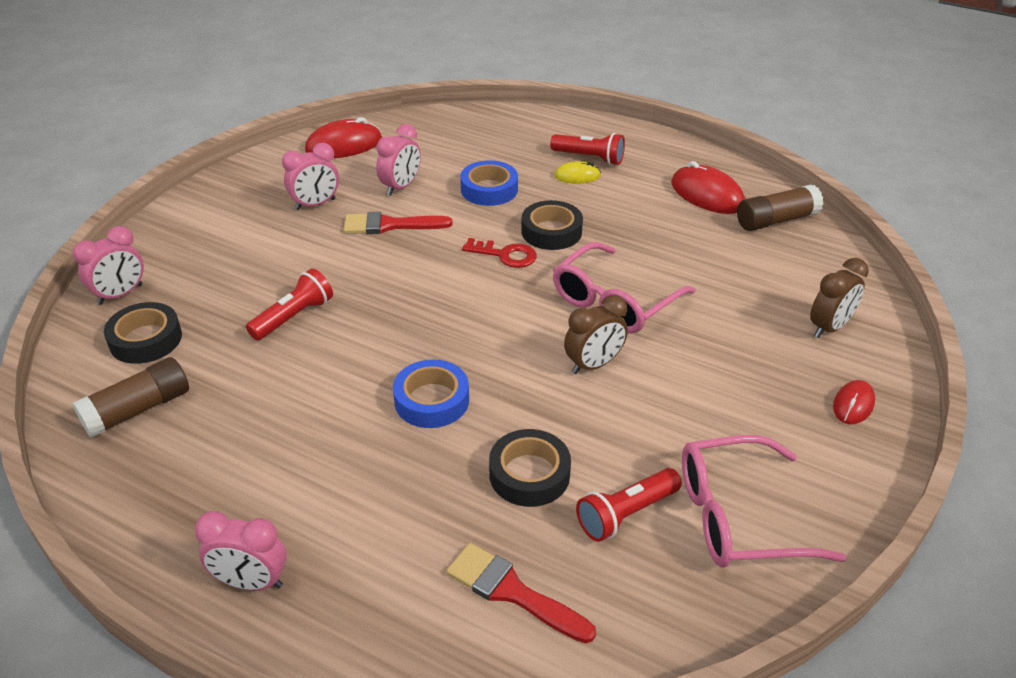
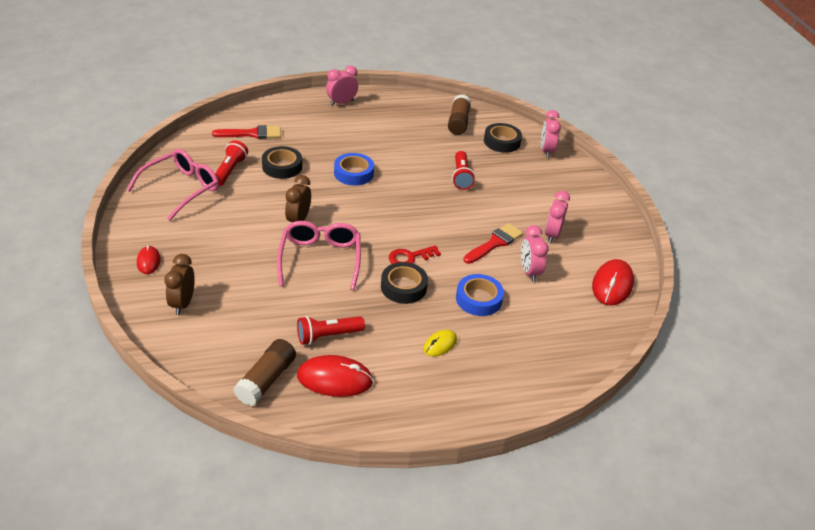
camera: 135 degrees right, 0 degrees up
(589, 158) = (451, 369): red flashlight -> red flashlight (327, 336)

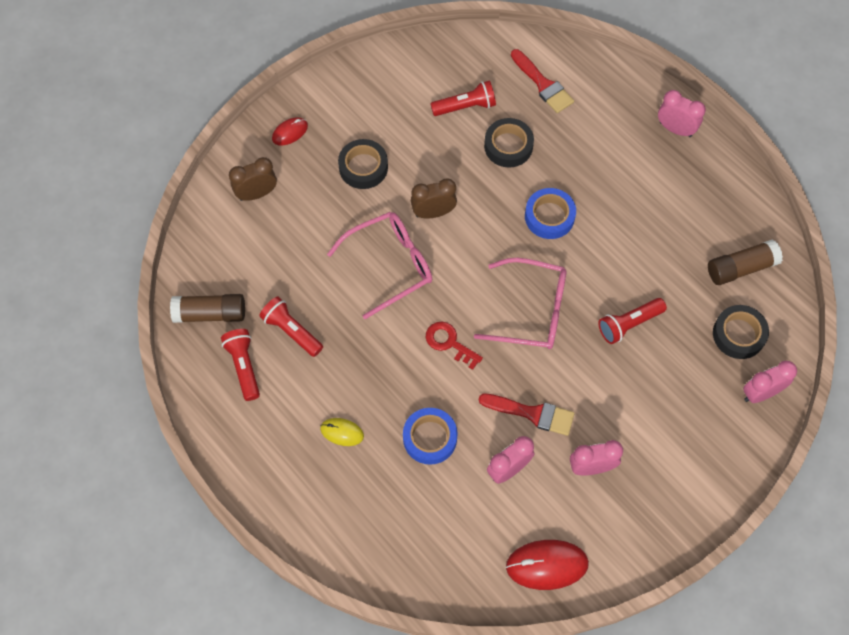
camera: 65 degrees right, 25 degrees up
(181, 189) = (406, 87): pink glasses -> pink glasses (531, 311)
(335, 379) = (244, 366): red mouse -> red flashlight
(403, 287) = (400, 360): black tape -> black tape (363, 167)

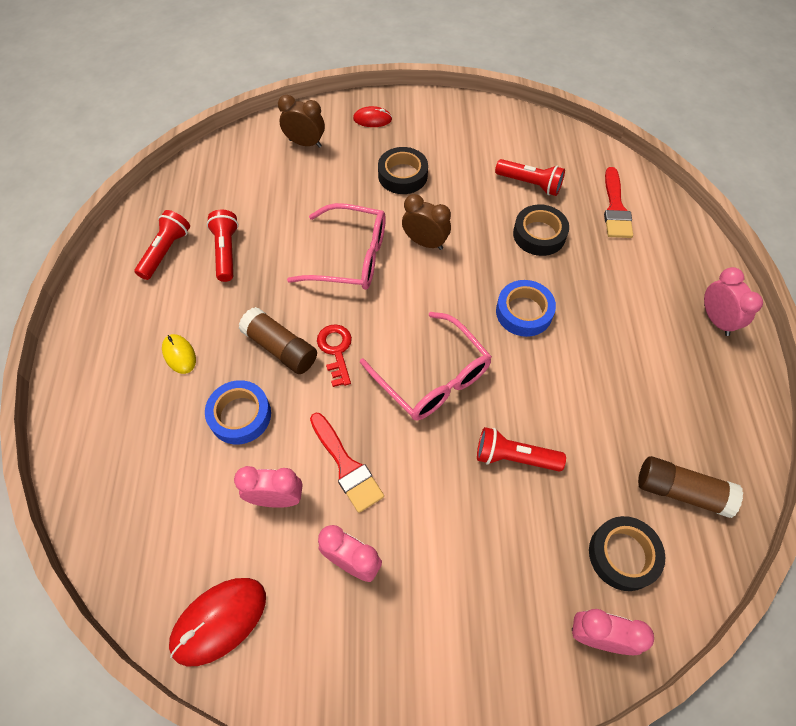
camera: 40 degrees right, 5 degrees down
(210, 313) = (185, 199): brown glue stick -> brown glue stick (280, 348)
(547, 565) = (219, 621): red mouse -> red mouse turned 75 degrees counterclockwise

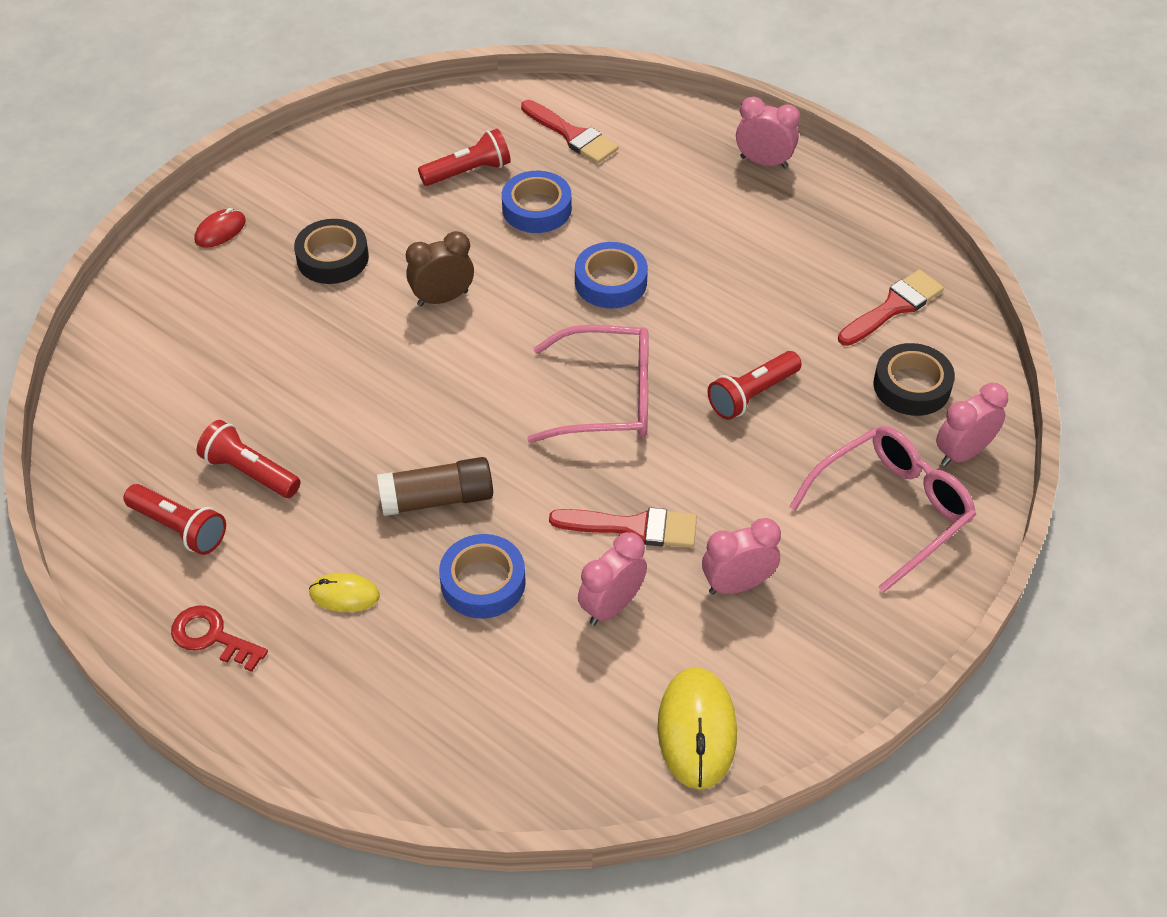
camera: 50 degrees left, 10 degrees down
(166, 251) = (179, 528): red flashlight -> red flashlight turned 150 degrees clockwise
(219, 621) = (697, 730): red mouse -> yellow mouse
(305, 143) = (178, 309): brown clock -> none
(336, 350) = (492, 454): red key -> red key (212, 637)
(350, 257) = (388, 369): pink glasses -> pink glasses (891, 510)
(539, 234) = (537, 209): black tape -> blue tape
(681, 491) = (893, 307): brown glue stick -> red brush

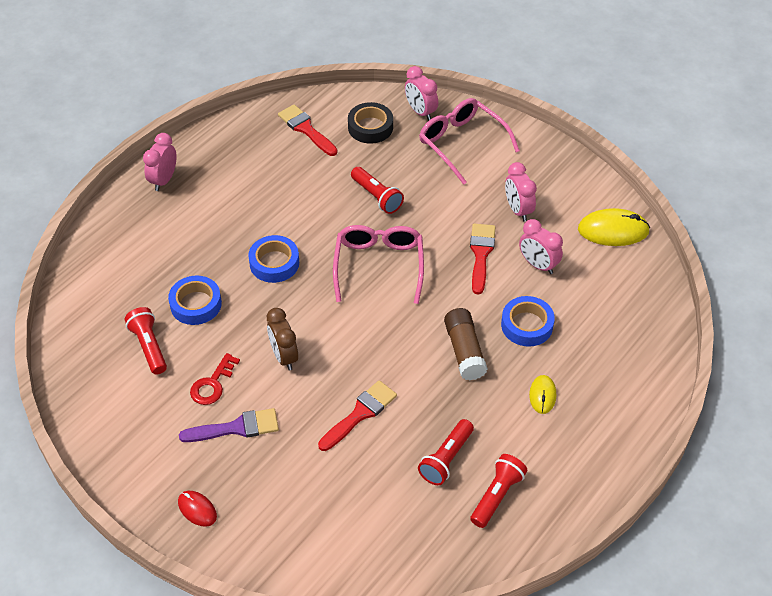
camera: 90 degrees left, 0 degrees up
(212, 637) = (581, 464): red key -> red key (212, 384)
(332, 258) = (236, 428): black tape -> purple brush
(572, 135) = (117, 284): red brush -> red brush (360, 413)

